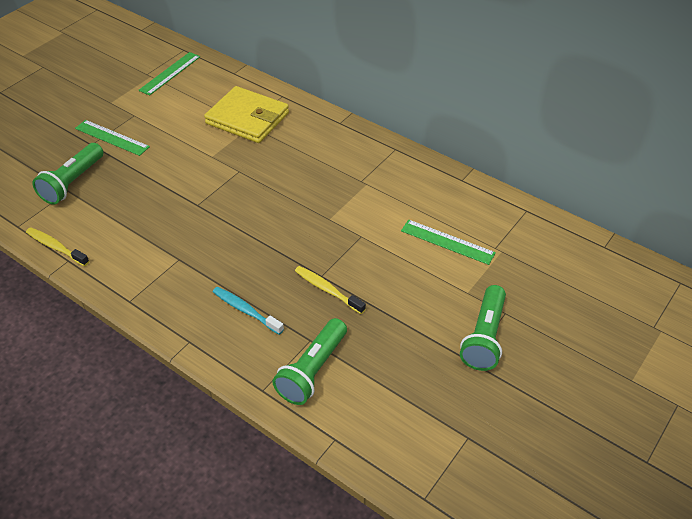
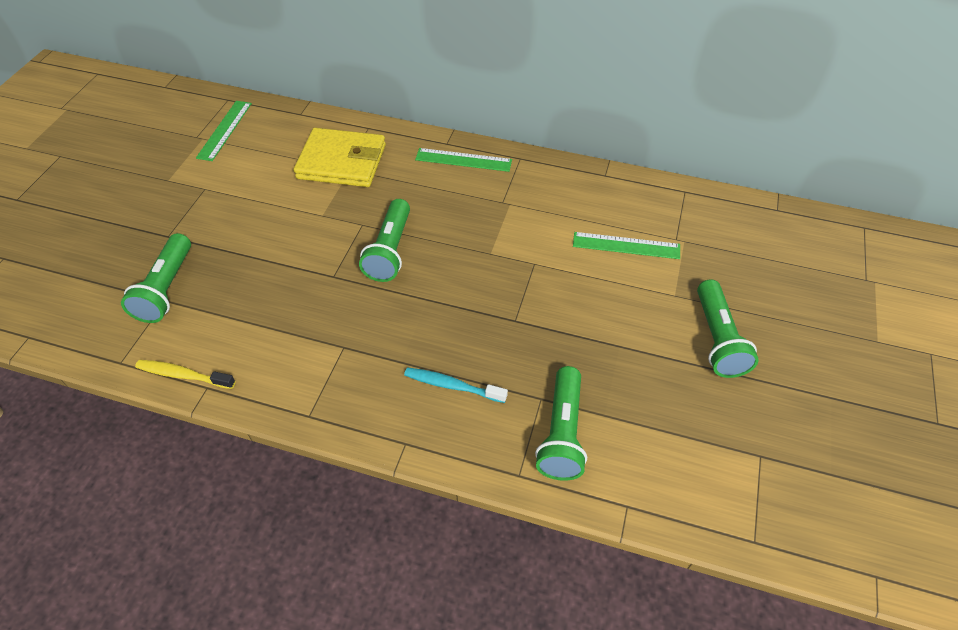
camera: 20 degrees left, 5 degrees up
(112, 137) = (190, 222): green ruler -> green ruler (463, 160)
(250, 197) = (390, 251): none -> green flashlight
(327, 290) = (530, 334): yellow toothbrush -> none

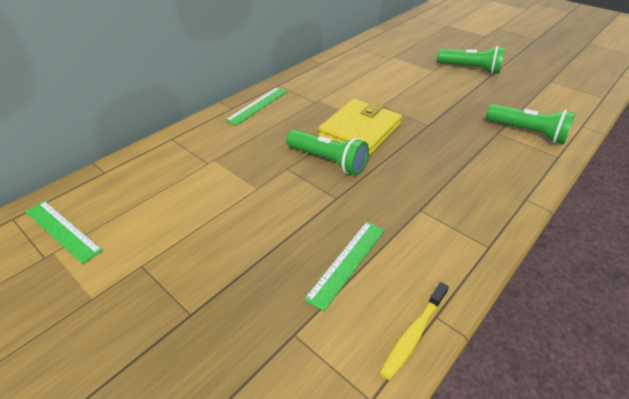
camera: 65 degrees left, 10 degrees down
(167, 289) = (277, 329): green flashlight -> none
(342, 162) = (199, 162): yellow wallet -> yellow wallet (360, 130)
(452, 385) = (477, 164): turquoise toothbrush -> none
(626, 245) = (386, 73): green ruler -> green ruler (347, 262)

